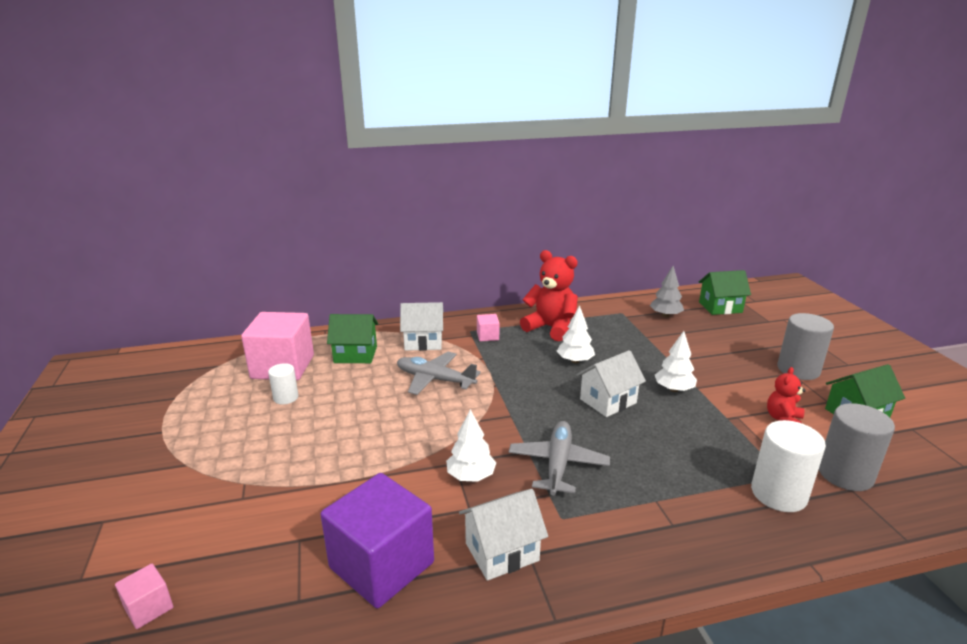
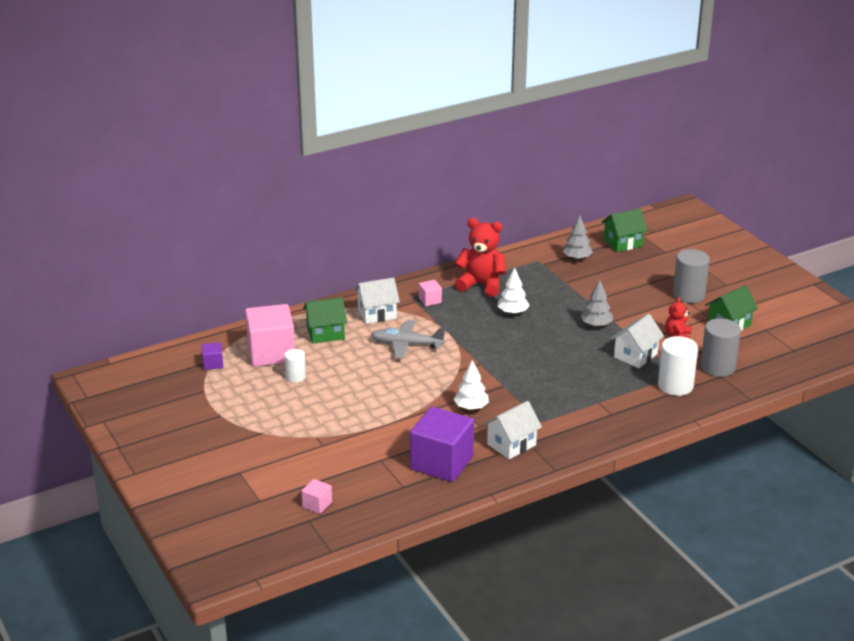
camera: 15 degrees left, 5 degrees up
(213, 369) = (213, 364): none -> purple cube
(558, 464) = (527, 391): grey plane -> none
(608, 401) = (549, 341): white house -> white house (635, 355)
(673, 389) = (596, 325): white tree -> grey tree

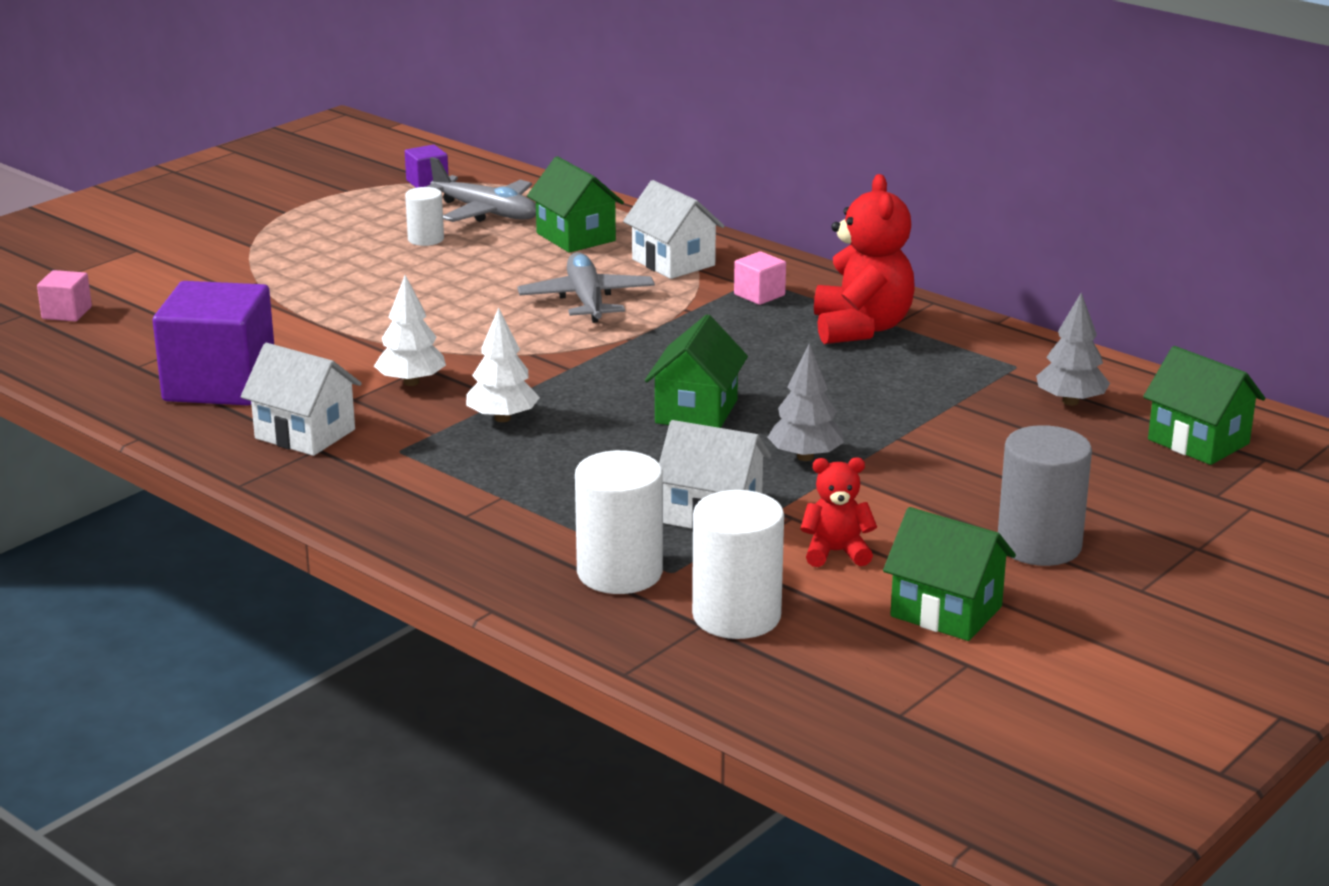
camera: 70 degrees right, 5 degrees down
(271, 353) = (485, 212): pink cube -> grey plane
(513, 312) = (781, 370): white tree -> white tree (502, 418)
(542, 340) = (696, 411): none -> green house
(717, 367) = (736, 616): grey cylinder -> white cylinder

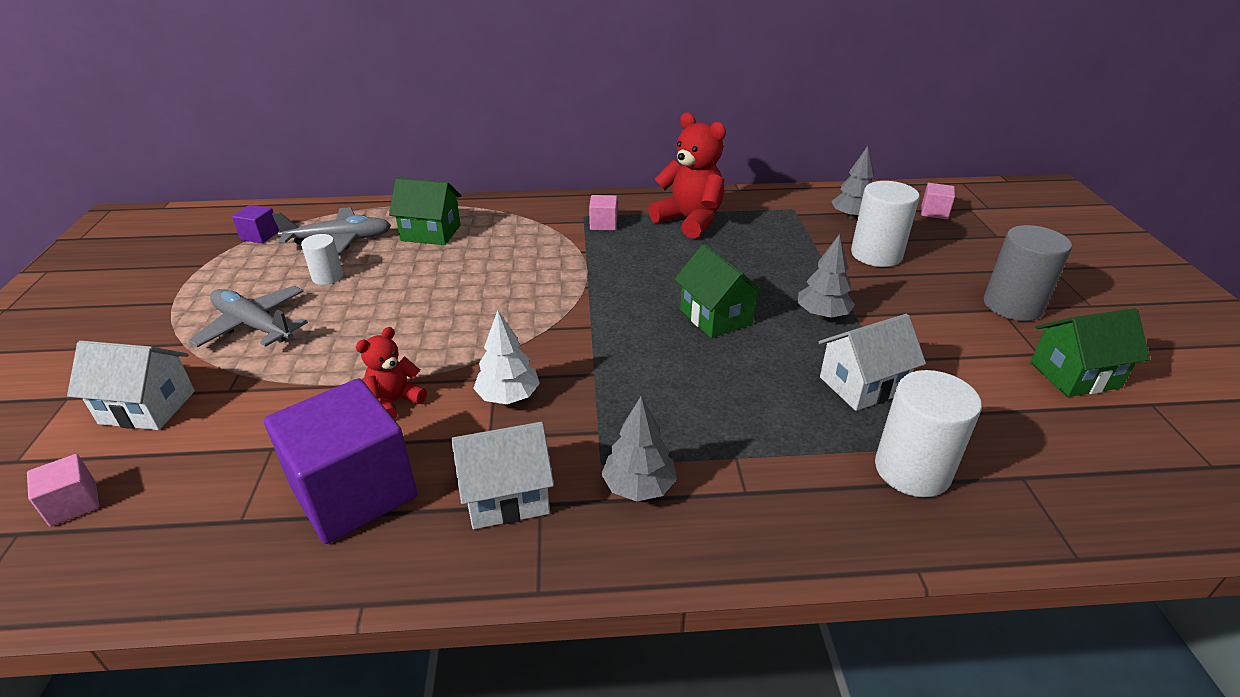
camera: 45 degrees left, 10 degrees up
(398, 474) = (639, 487): none -> grey tree
(502, 418) = (620, 390): white tree -> none
(586, 300) = (514, 272): grey plane -> grey plane (253, 325)
(673, 262) = (520, 225): white house -> white house (147, 407)
(736, 616) = (1022, 455): white cylinder -> white cylinder (876, 254)
(836, 552) = (961, 370): red teddy bear -> red teddy bear (394, 401)
(1198, 442) = (934, 212): green house -> pink cube

